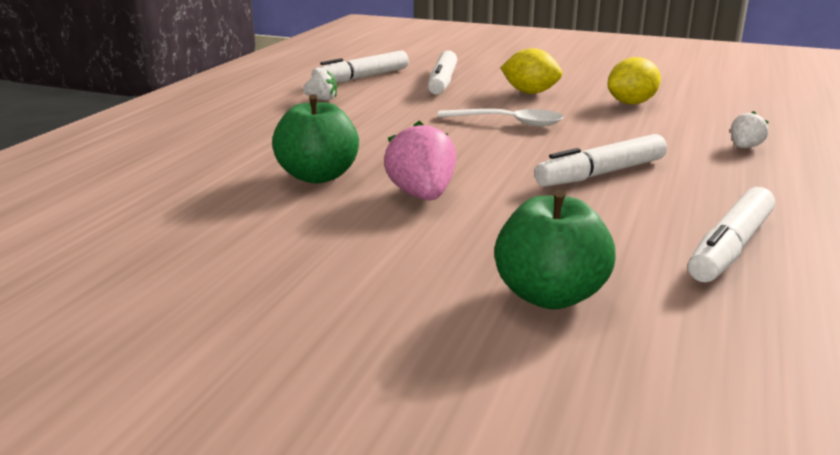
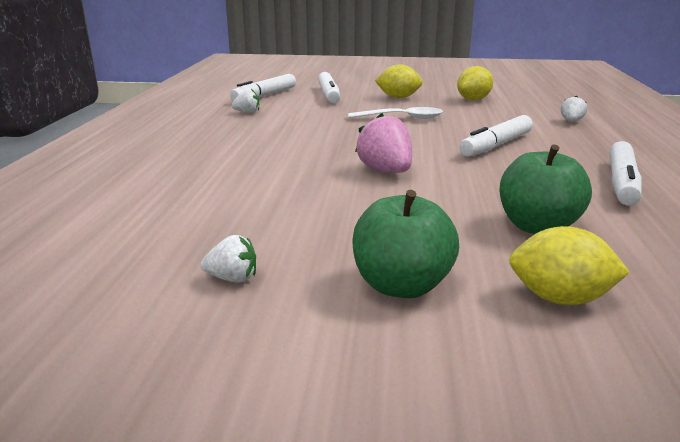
camera: 15 degrees left, 0 degrees up
(131, 311) = (232, 278): none -> white strawberry
(318, 176) = (294, 165): green apple -> green apple (401, 285)
(487, 396) = (560, 298): none -> yellow lemon

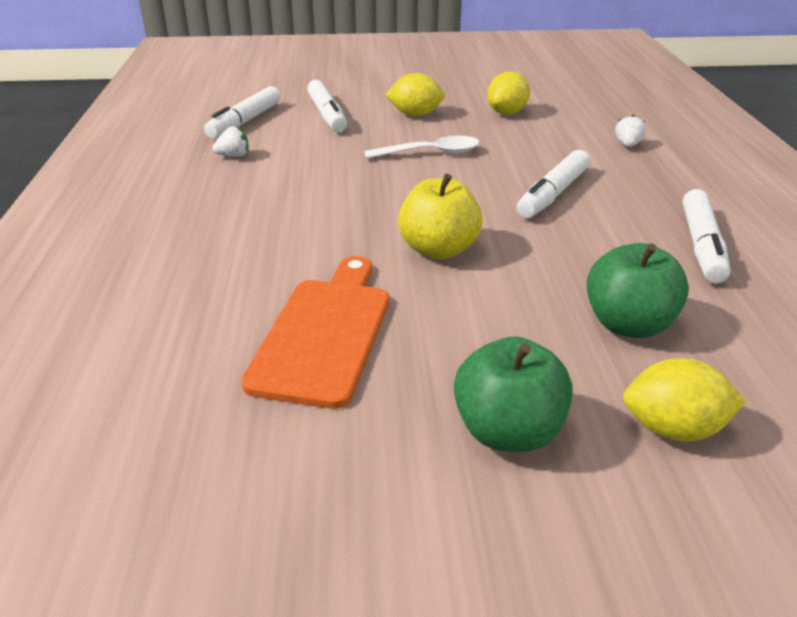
camera: 10 degrees left, 10 degrees up
(232, 278) = (319, 444): white strawberry -> none
(269, 212) = (324, 333): none -> orange cutting board
(386, 171) = (438, 250): pink strawberry -> yellow apple

